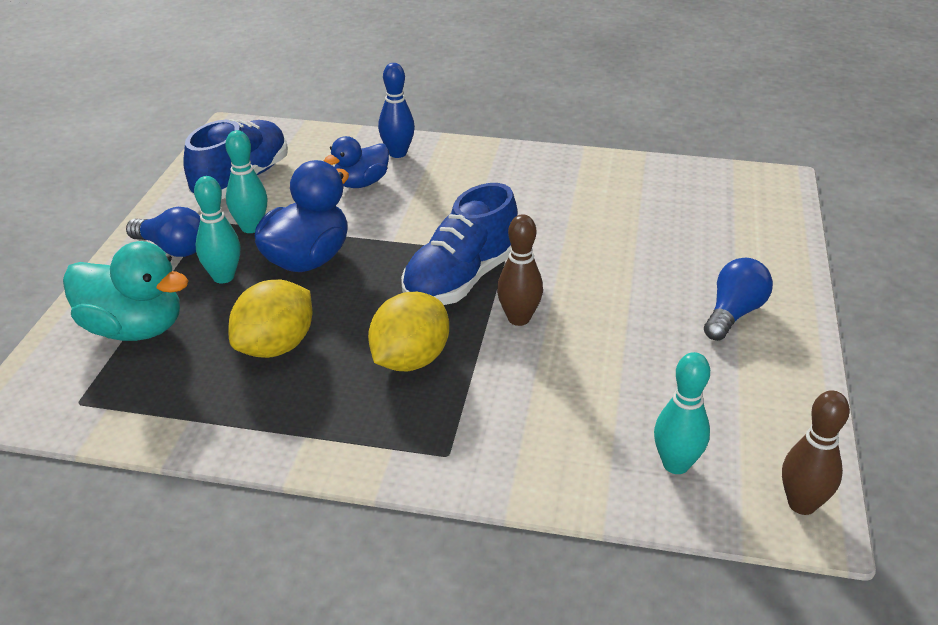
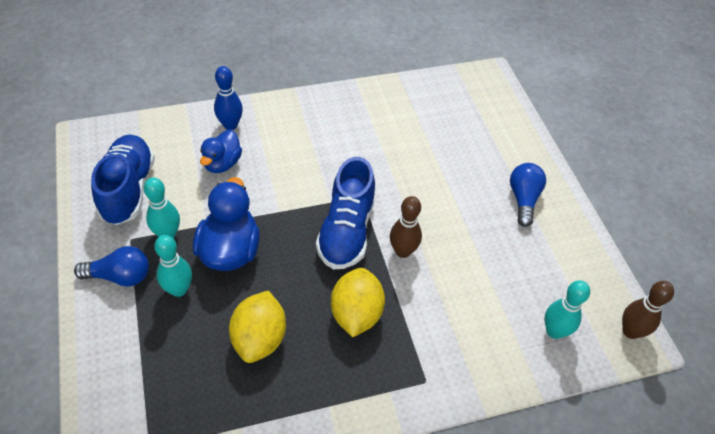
camera: 30 degrees left, 15 degrees up
(134, 329) = (144, 364): turquoise duck -> none

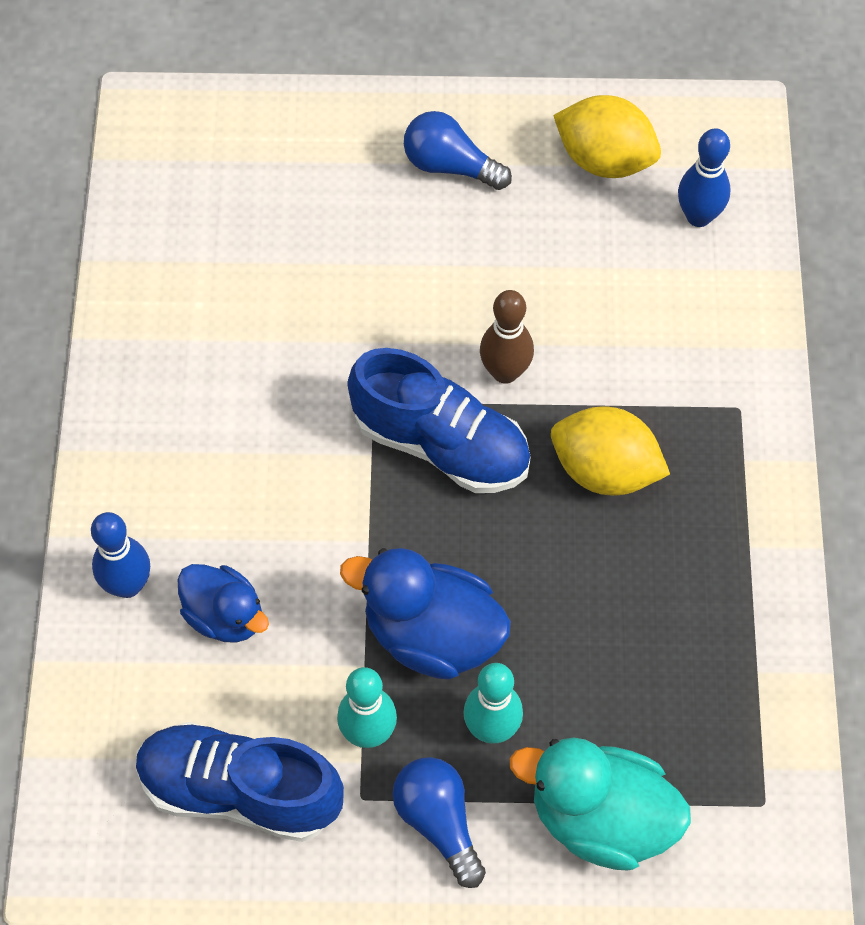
camera: 70 degrees left, 10 degrees up
(120, 276) = (439, 822): blue light bulb -> blue light bulb turned 45 degrees counterclockwise
(130, 355) = (601, 819): none -> turquoise duck
(259, 338) = (616, 619): yellow lemon -> yellow lemon (604, 160)
(554, 331) = (698, 216): turquoise bowling pin -> blue bowling pin
(630, 331) = (721, 123): brown bowling pin -> none

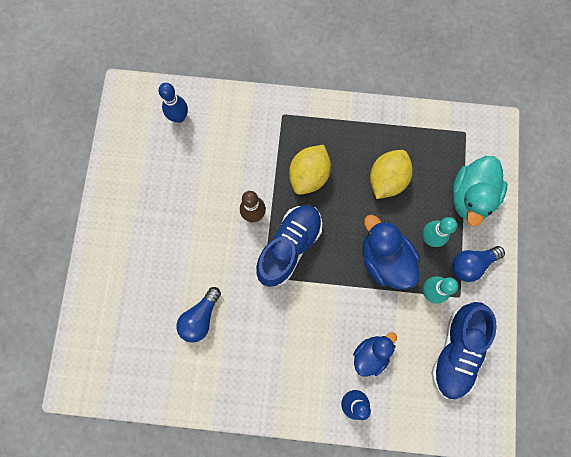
camera: 85 degrees left, 15 degrees up
(432, 635) = (385, 259): blue duck -> blue duck turned 120 degrees clockwise
(450, 166) = (133, 228): blue light bulb -> blue light bulb (200, 317)
(604, 160) = (141, 155): yellow lemon -> yellow lemon (387, 180)

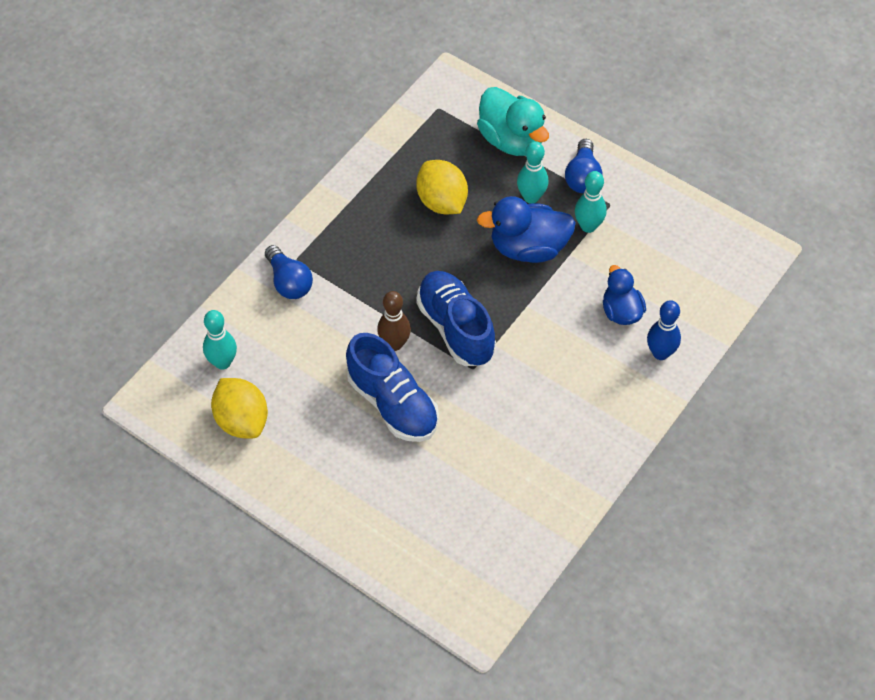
camera: 60 degrees left, 20 degrees down
(179, 117) = (222, 362): blue bowling pin -> turquoise bowling pin
(200, 317) = (479, 453): blue light bulb -> blue light bulb (289, 282)
(309, 175) = (386, 270): yellow lemon -> yellow lemon (242, 421)
(456, 351) = (663, 236): blue shoe -> blue shoe (393, 404)

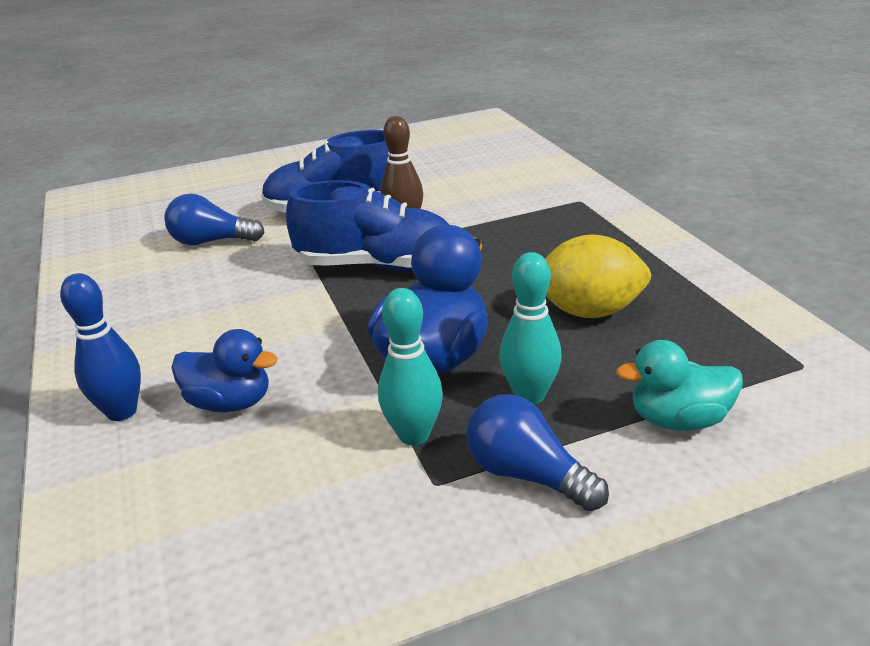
camera: 125 degrees right, 25 degrees down
(222, 362) = (487, 149): turquoise bowling pin -> none
(242, 421) = (416, 147): yellow lemon -> none
(289, 282) = (552, 191): blue light bulb -> blue light bulb (212, 241)
(511, 140) = (678, 420): turquoise duck -> turquoise duck, size x0.64

